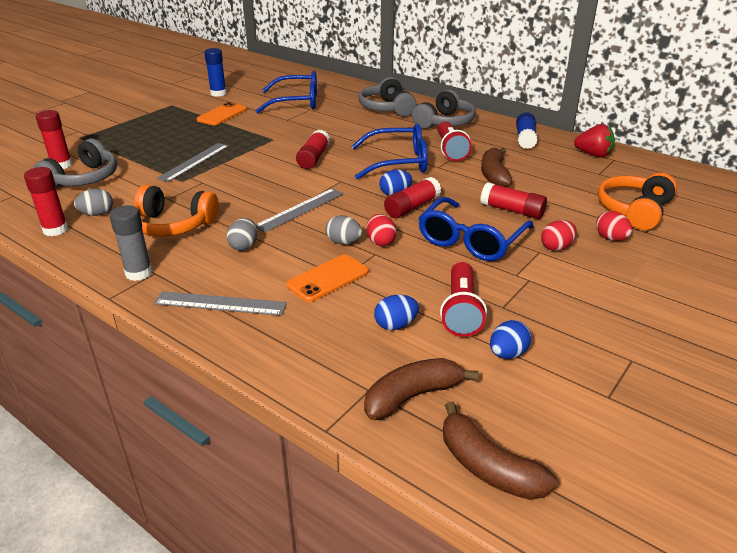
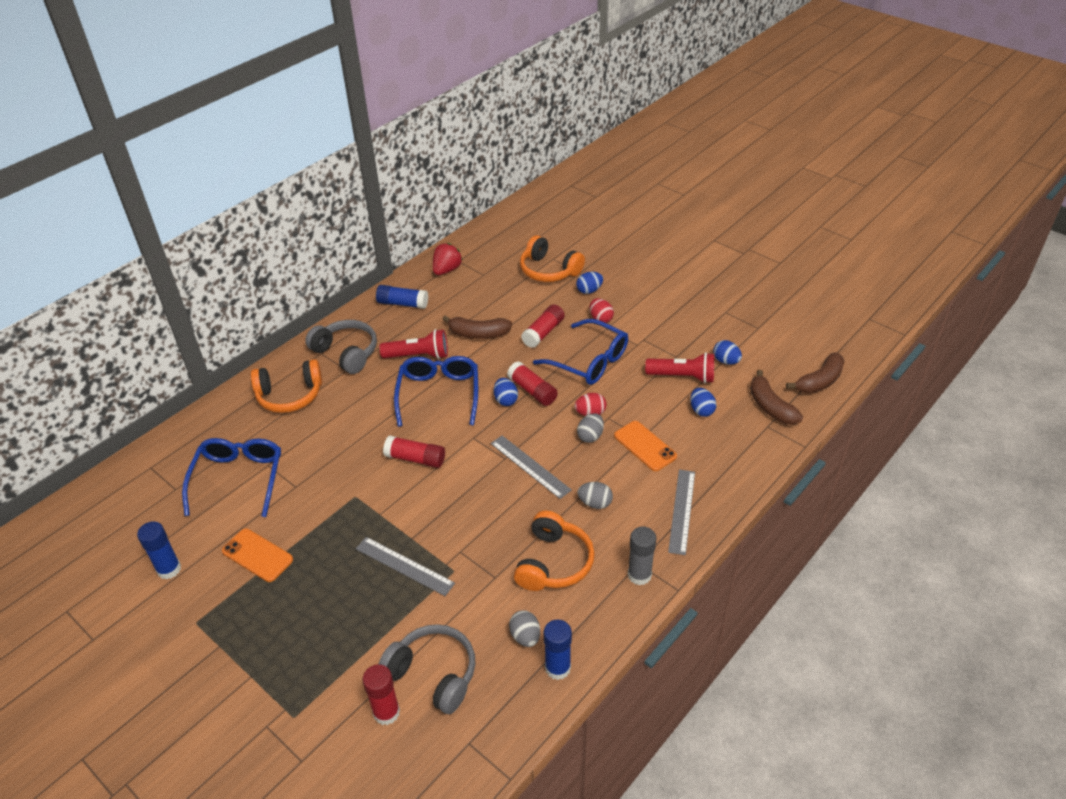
camera: 85 degrees left, 10 degrees up
(55, 230) = (557, 668): red glue stick -> blue glue stick
(386, 108) = (290, 395): grey headphones -> orange headphones
(610, 238) = (589, 290): red egg -> blue egg

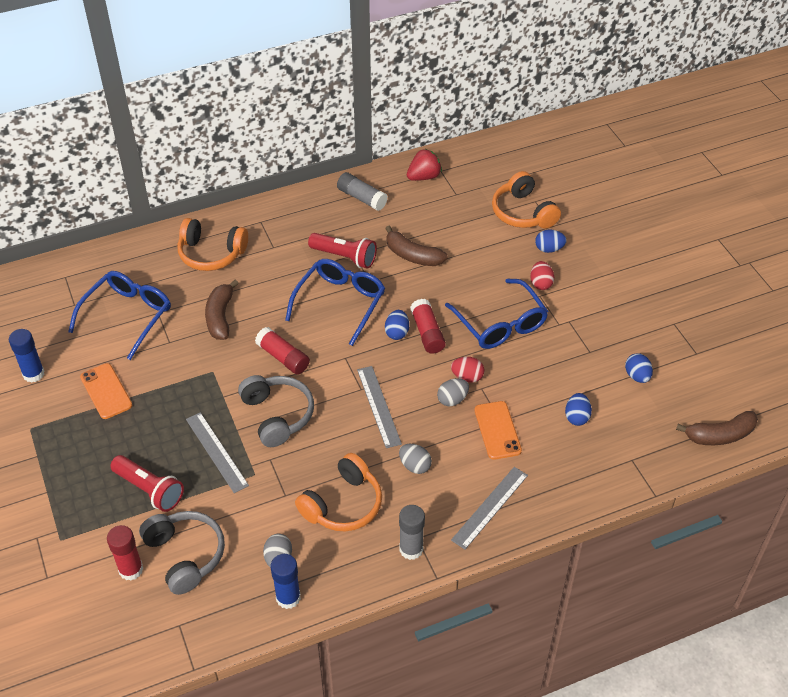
camera: 25 degrees right, 5 degrees up
(346, 353) = (283, 230): grey headphones -> grey headphones (277, 415)
(402, 304) = (362, 198): blue glue stick -> grey glue stick
(543, 332) = (475, 277): red glue stick -> none
(682, 376) = (582, 375): red flashlight -> red flashlight (149, 490)
(770, 407) = (649, 441): brown banana -> brown banana (220, 317)

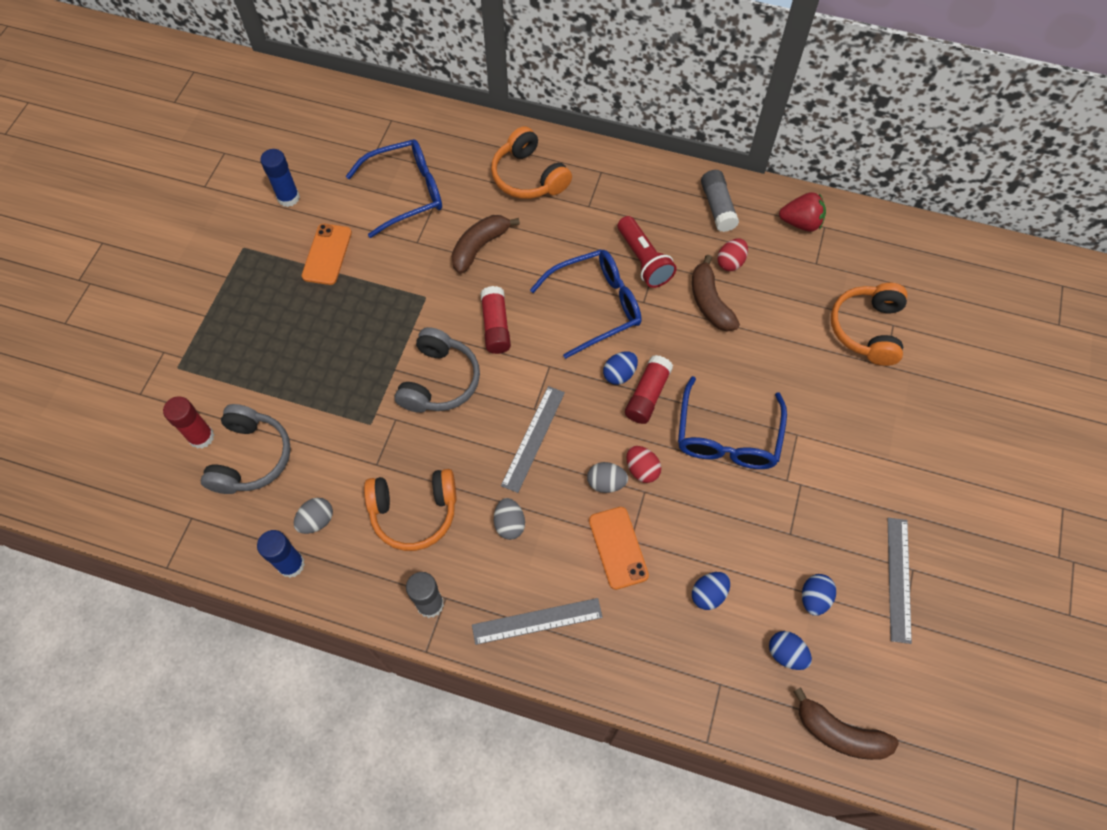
camera: 40 degrees right, 15 degrees up
(149, 490) = (278, 374): red flashlight -> none
(216, 452) = (360, 378): grey ruler -> grey ruler (898, 579)
(497, 430) = (618, 547): orange phone -> orange phone turned 45 degrees counterclockwise
(541, 283) = (810, 422): red egg -> red egg (730, 262)
(549, 249) = (856, 389): blue egg -> blue egg (786, 653)

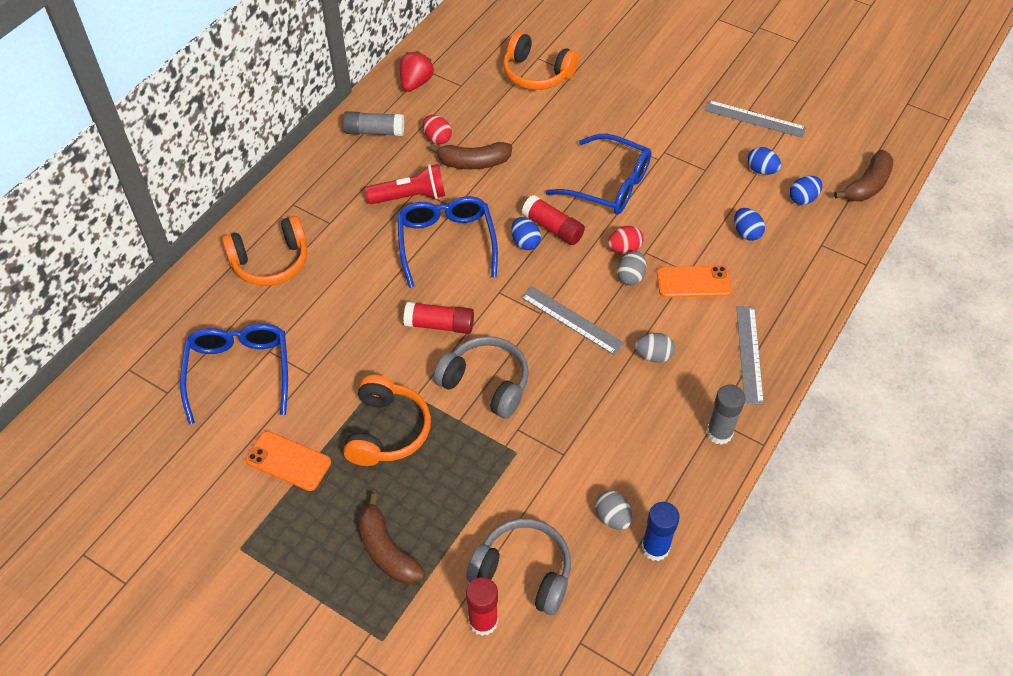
camera: 75 degrees left, 10 degrees down
(288, 198) = (189, 490): blue glue stick -> none
(414, 512) = (624, 430): orange headphones -> orange headphones (387, 431)
(479, 247) = (339, 320): brown banana -> brown banana (387, 550)

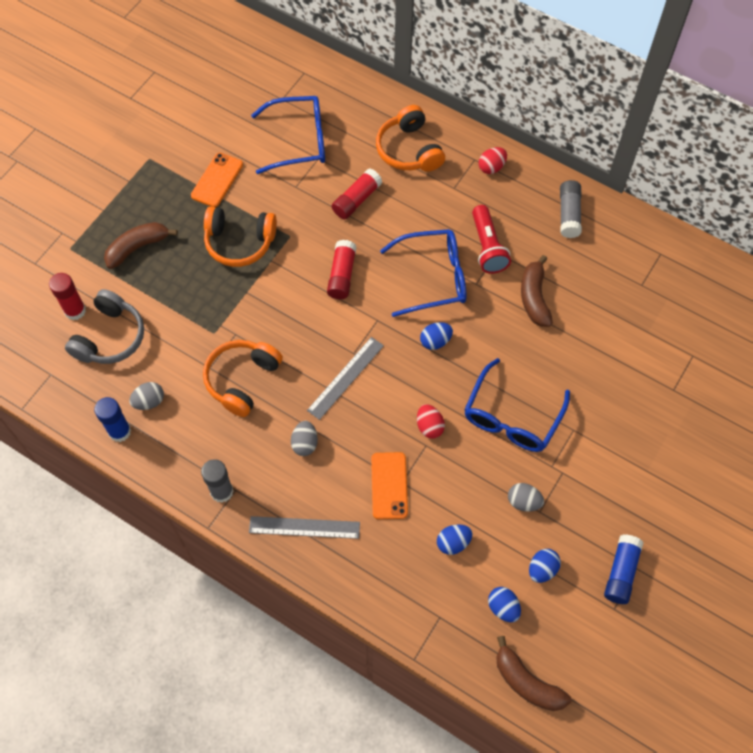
camera: 90 degrees right, 10 degrees up
(416, 83) = (640, 245): red strawberry -> none
(437, 138) = (564, 266): red egg -> red egg (491, 167)
(486, 383) = (281, 311): grey headphones -> none
(536, 74) = (667, 354): orange headphones -> orange headphones (242, 380)
(553, 228) = (454, 365): red glue stick -> red glue stick (356, 200)
(630, 276) = (395, 430): grey egg -> grey egg (523, 502)
(755, 119) = (621, 572): grey ruler -> blue glue stick

